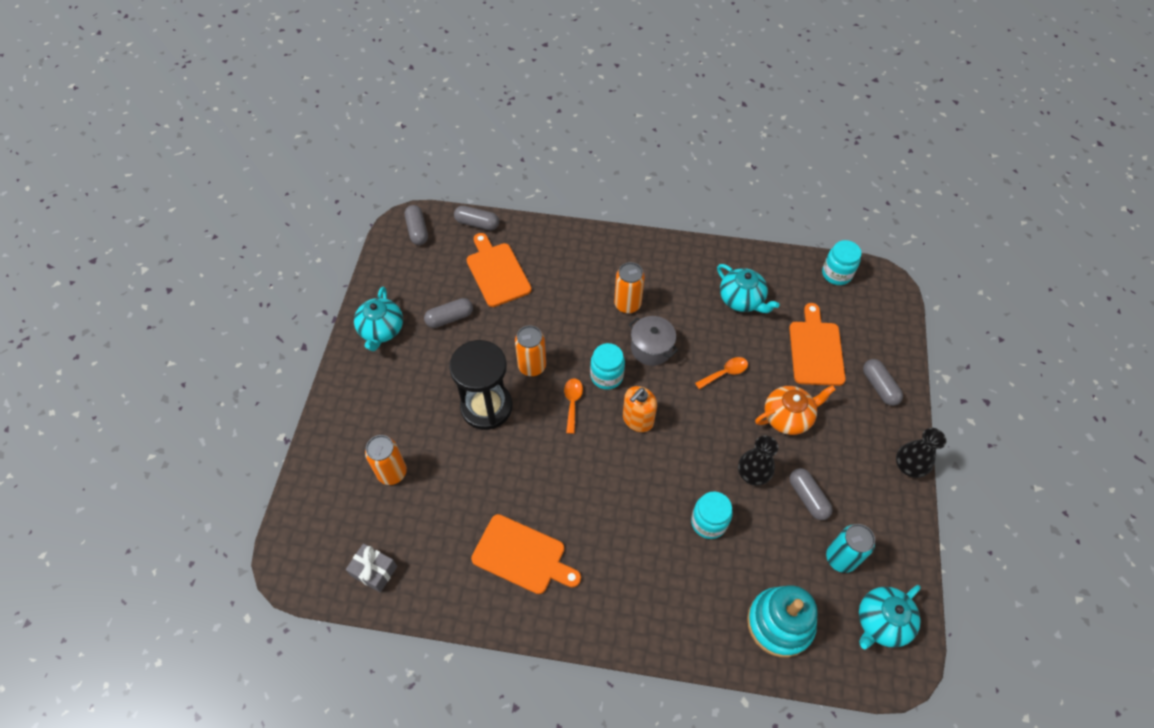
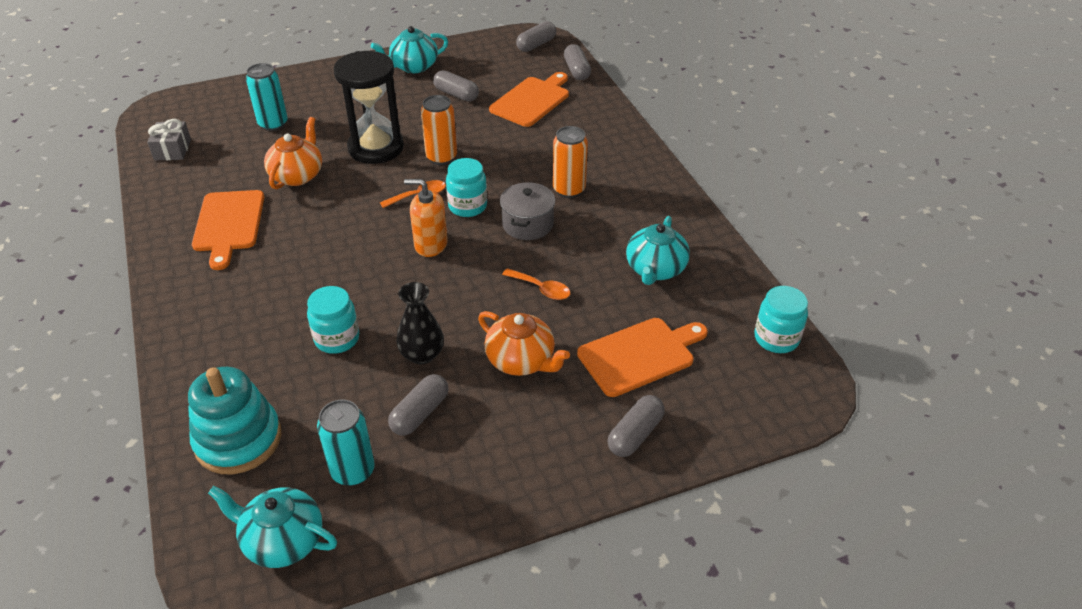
camera: 60 degrees right, 15 degrees down
(392, 472) = (273, 124): orange can -> turquoise can
(486, 479) = (297, 175): none -> orange teapot
(909, 466) = (533, 503): black vase -> none

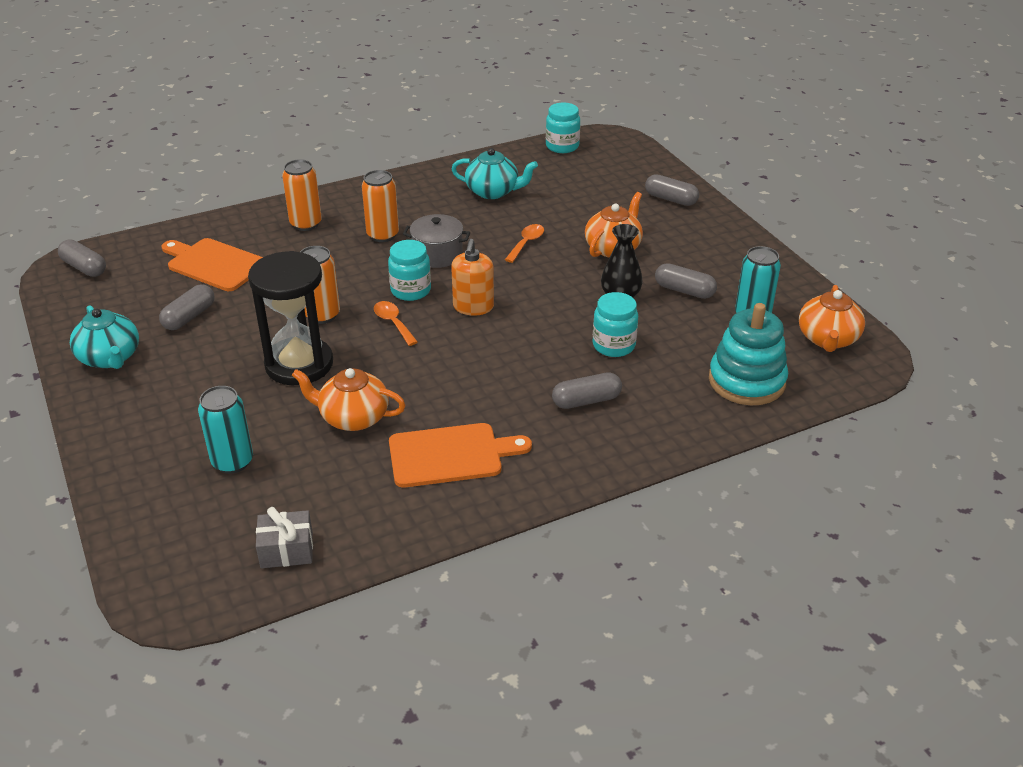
camera: 95 degrees left, 5 degrees down
(282, 540) = (827, 339): turquoise teapot -> orange teapot
(577, 70) = (155, 238): grey capsule -> grey capsule (586, 401)
(594, 144) = (306, 224): none -> orange can
(640, 355) = (593, 198): orange cutting board -> none

